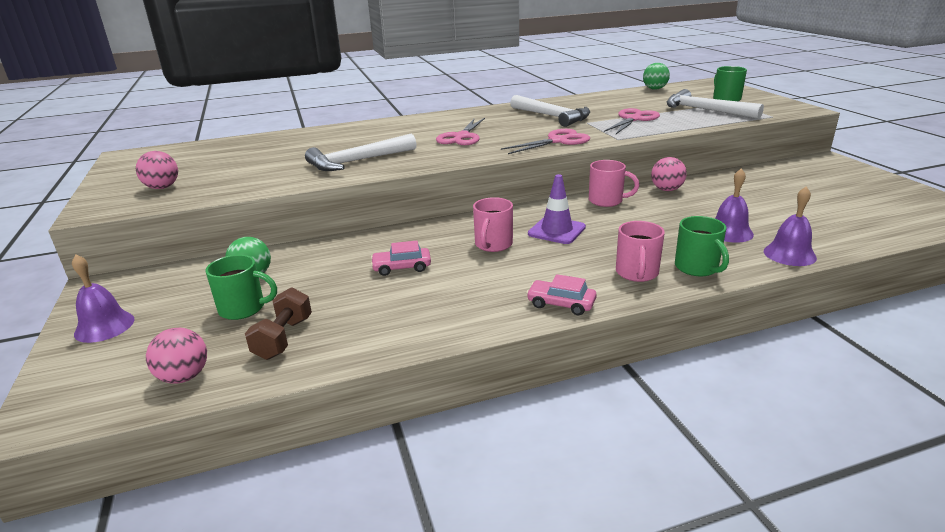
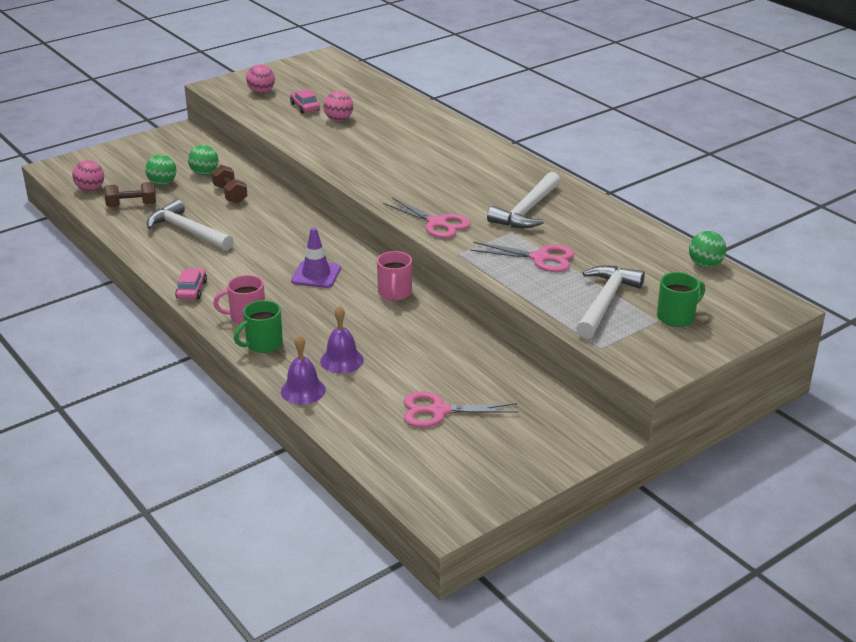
camera: 70 degrees right, 5 degrees up
(104, 326) = (135, 150): purple bell -> none
(244, 309) = (162, 183): green mug -> green ball
(330, 263) = (230, 194): none -> brown dumbbell
(357, 161) = (341, 144): white hammer -> white hammer (187, 231)
(402, 267) = (230, 222): pink car -> pink car (304, 107)
(462, 137) = (430, 175): pink scissors -> pink scissors (439, 411)
(493, 245) = (279, 250): pink mug -> none
(666, 190) = (440, 324): pink ball -> pink ball (339, 120)

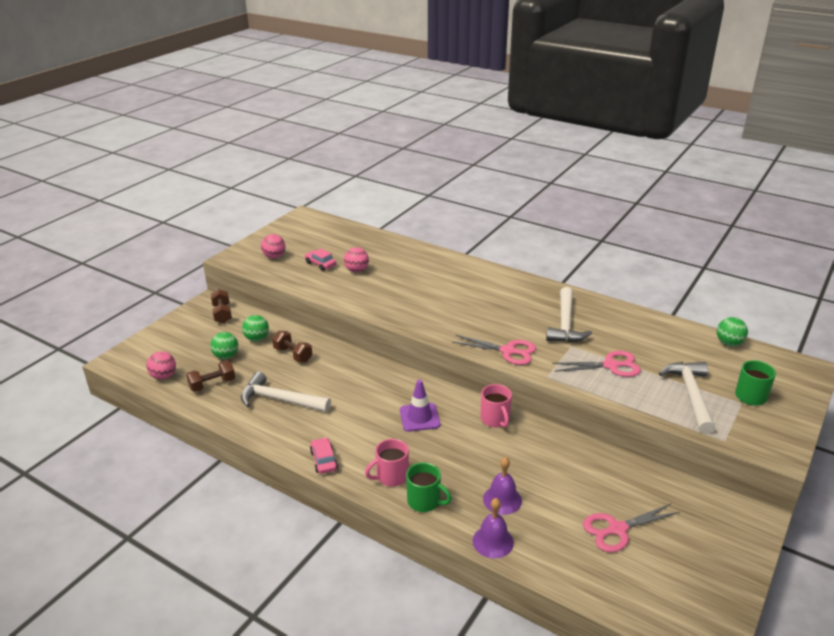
camera: 20 degrees left, 0 degrees up
(186, 144) = (222, 314): none -> brown dumbbell
(263, 344) = (425, 501): green mug -> green mug turned 90 degrees counterclockwise

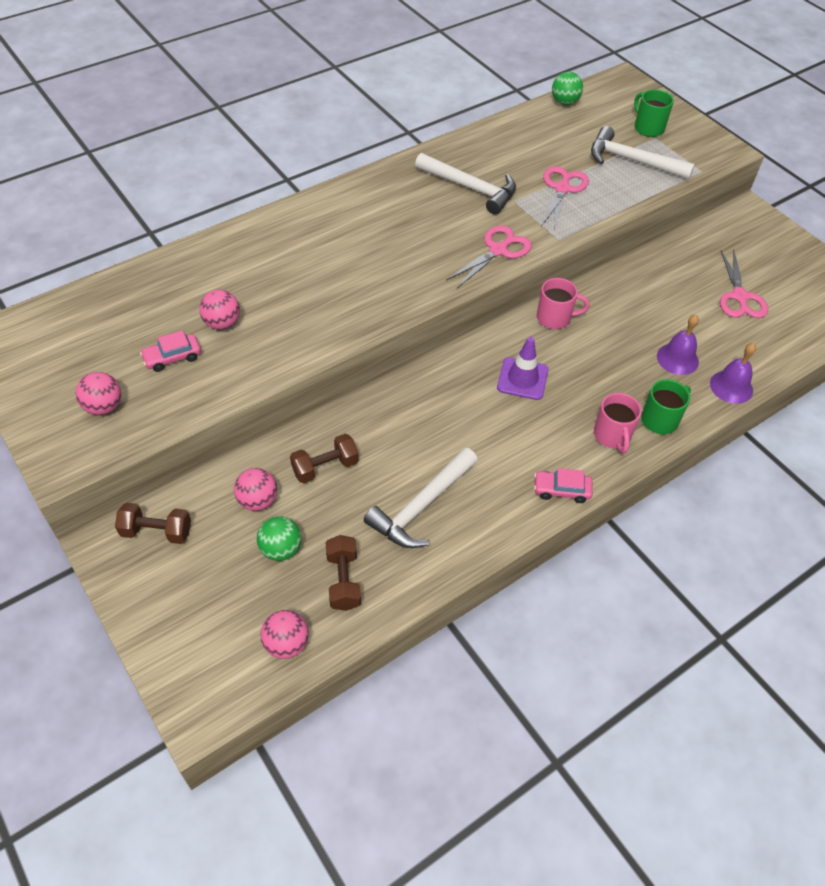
camera: 70 degrees left, 20 degrees up
(257, 339) = (258, 500): green ball -> pink ball

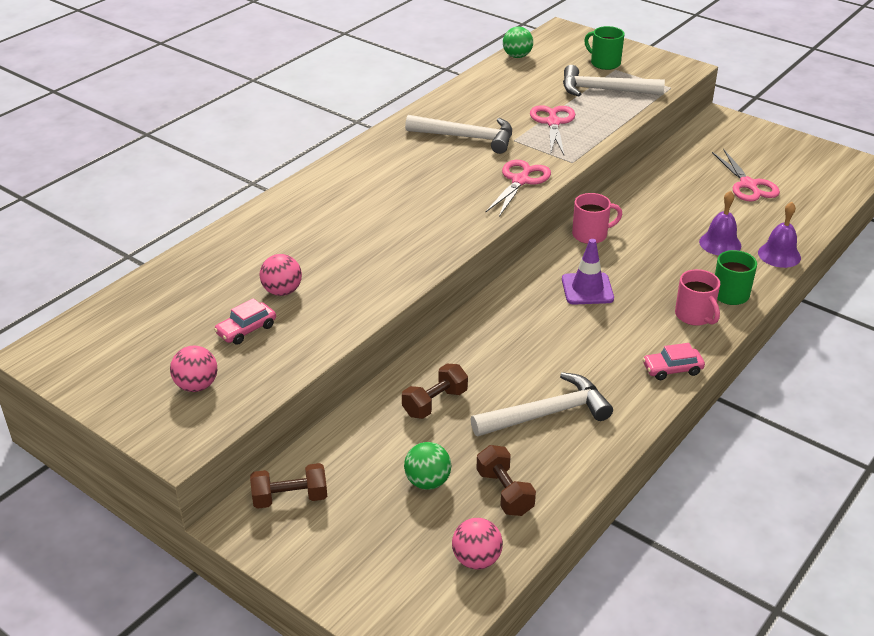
camera: 15 degrees left, 15 degrees down
(258, 500) = (382, 447): pink ball -> none
(421, 507) = (547, 413): white hammer -> white hammer turned 135 degrees counterclockwise

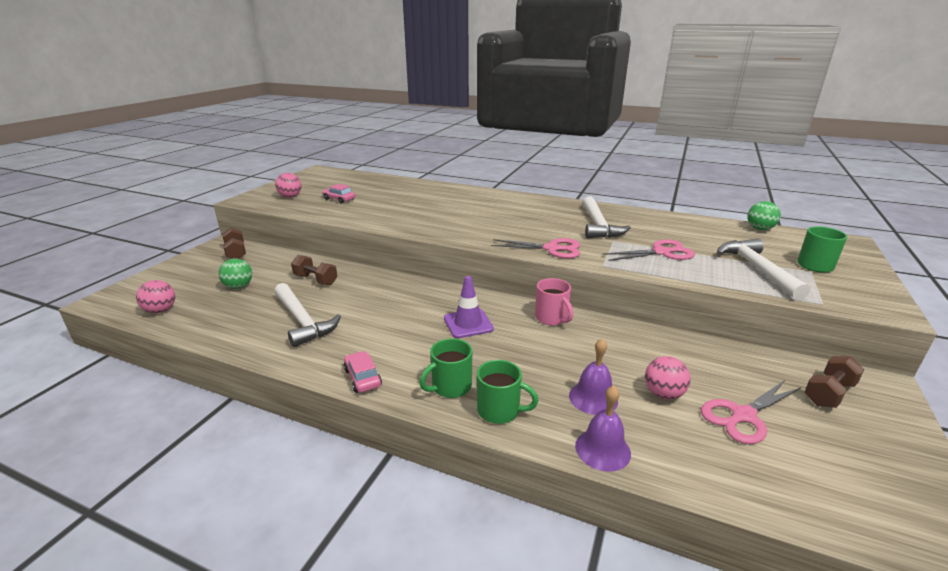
camera: 75 degrees right, 10 degrees down
(282, 291) = (377, 201): pink ball -> pink ball (663, 394)
(504, 492) = (220, 313): brown dumbbell -> brown dumbbell (828, 393)
(695, 316) = (450, 387): pink mug -> green mug

